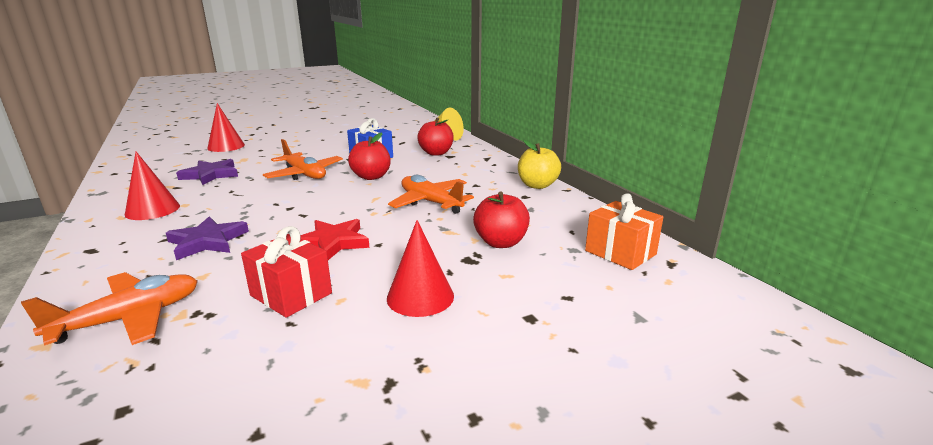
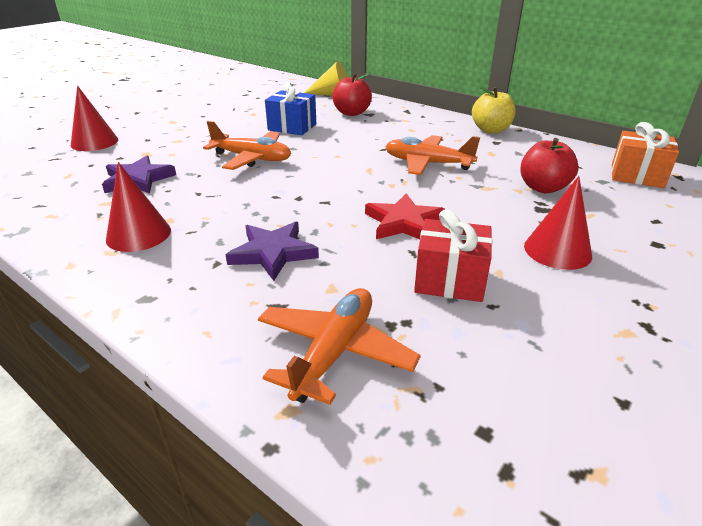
camera: 25 degrees left, 10 degrees up
(371, 177) = (328, 148): red apple -> none

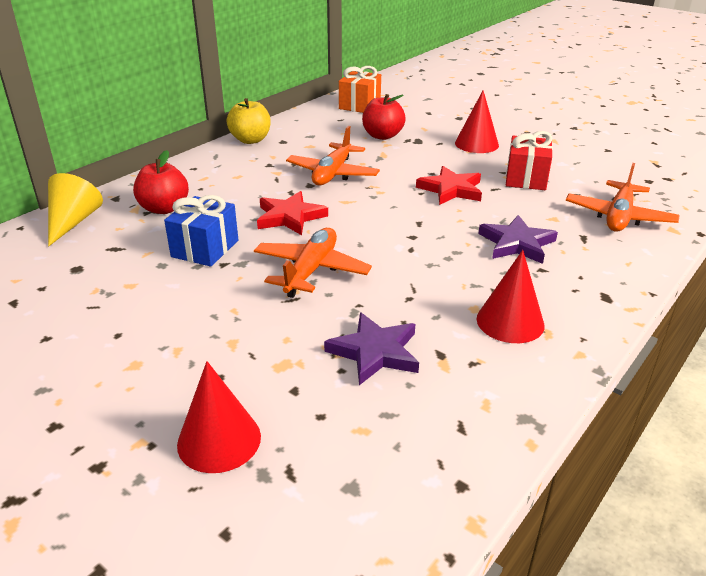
camera: 90 degrees left, 0 degrees up
(334, 352) = (619, 216): orange plane -> orange plane turned 90 degrees counterclockwise
(338, 149) = (290, 217): none -> red star

